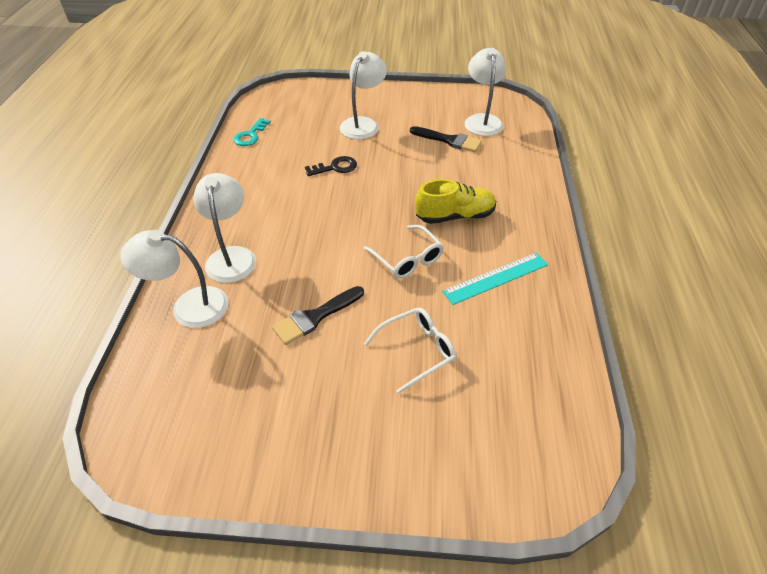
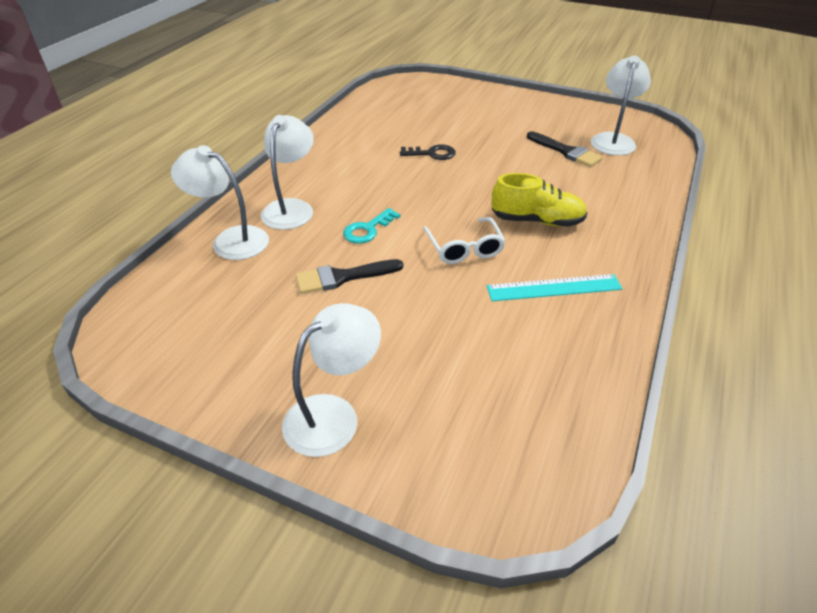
camera: 20 degrees right, 5 degrees down
(250, 135) = (363, 113): turquoise key -> turquoise key (368, 229)
(363, 124) = (480, 121): white lamp -> white lamp (333, 415)
(416, 351) = (430, 333): white glasses -> none

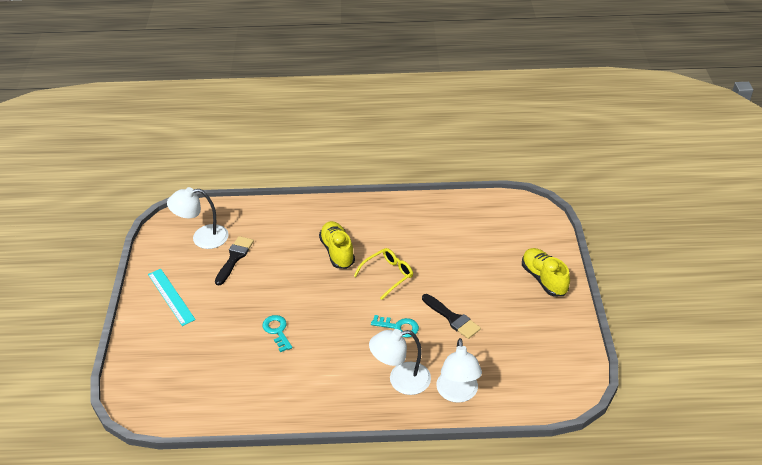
camera: 115 degrees left, 0 degrees up
(333, 415) = (544, 279): white lamp -> yellow shoe
(432, 154) = (277, 331): black key -> turquoise key
(464, 248) = (387, 275): white glasses -> yellow glasses
(554, 288) = (399, 230): turquoise ruler -> turquoise ruler (171, 296)

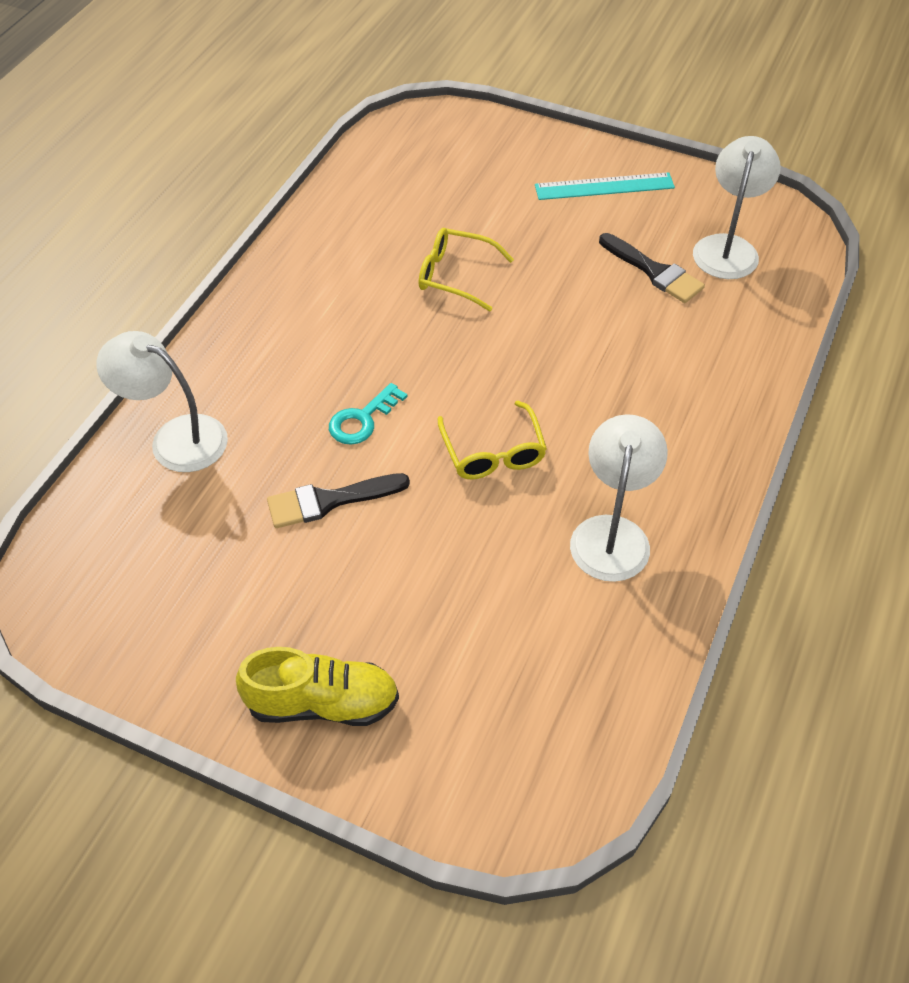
camera: 115 degrees right, 10 degrees up
(277, 331) = (456, 276): turquoise key -> yellow glasses
(337, 252) = (596, 404): yellow shoe -> none
(401, 380) = (255, 380): white lamp -> white lamp (612, 533)

